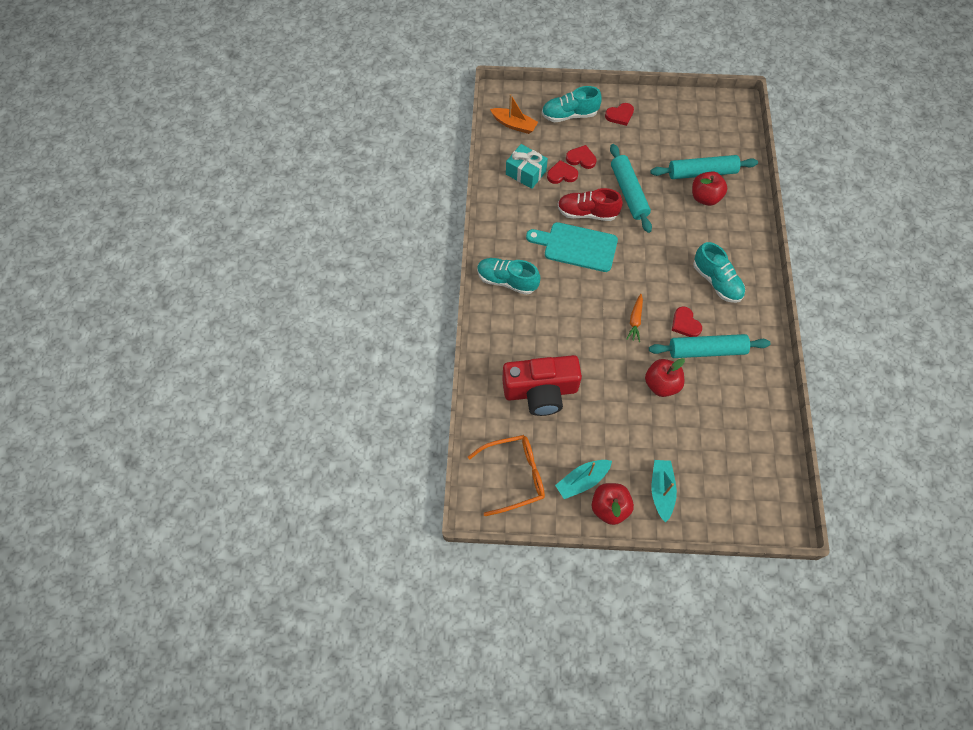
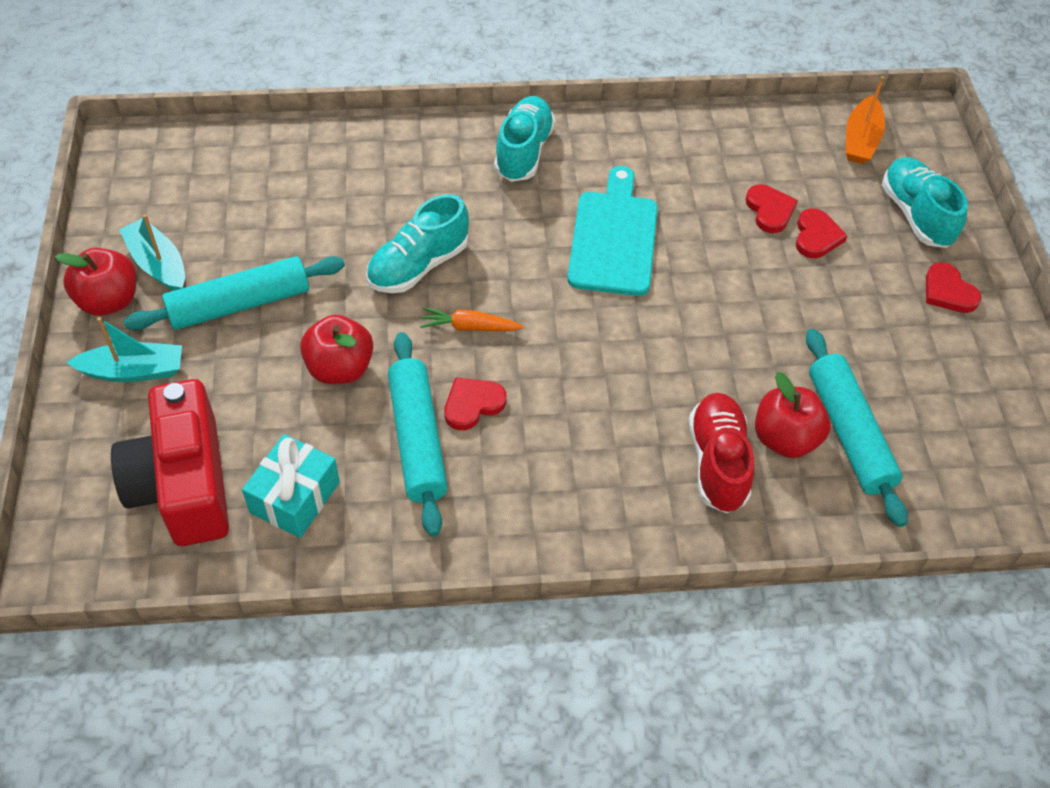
camera: 80 degrees right, 10 degrees down
(514, 476) = (171, 182): orange glasses -> none
(525, 173) = (757, 161): turquoise gift -> turquoise gift (295, 497)
(540, 391) = (318, 205): red camera -> red camera (183, 484)
(587, 213) = (692, 250): red shoe -> red shoe (717, 462)
(628, 192) = (758, 310): turquoise rolling pin -> turquoise rolling pin (239, 304)
(716, 281) = (578, 457): turquoise shoe -> turquoise shoe (418, 266)

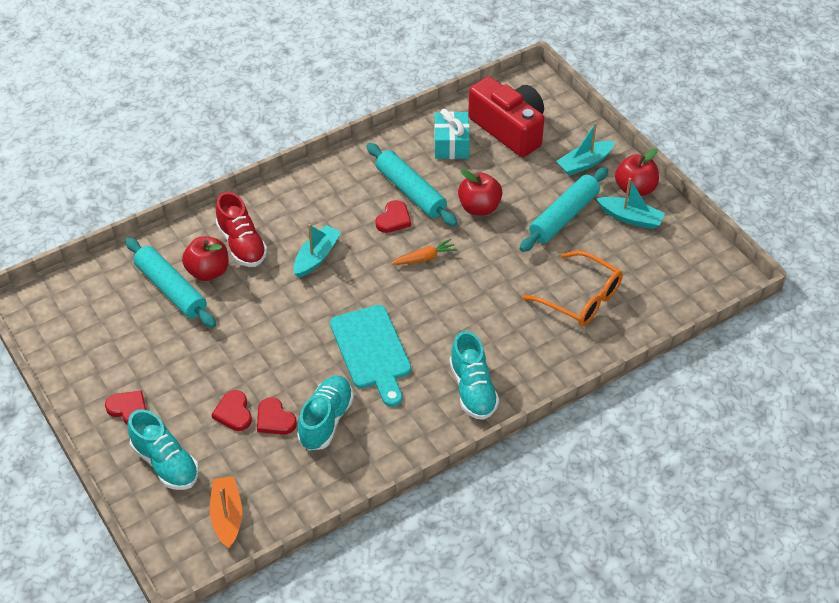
camera: 155 degrees right, 5 degrees down
(318, 195) = (580, 298): none -> orange glasses
(418, 266) = (482, 280): turquoise shoe -> turquoise shoe (326, 420)
(617, 393) = (316, 257): none -> turquoise boat

